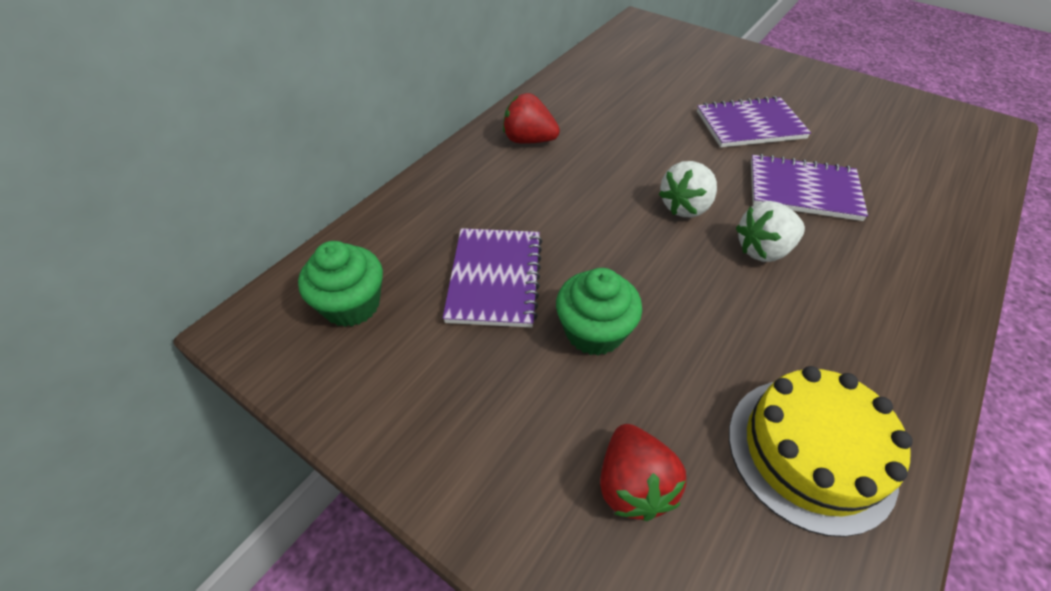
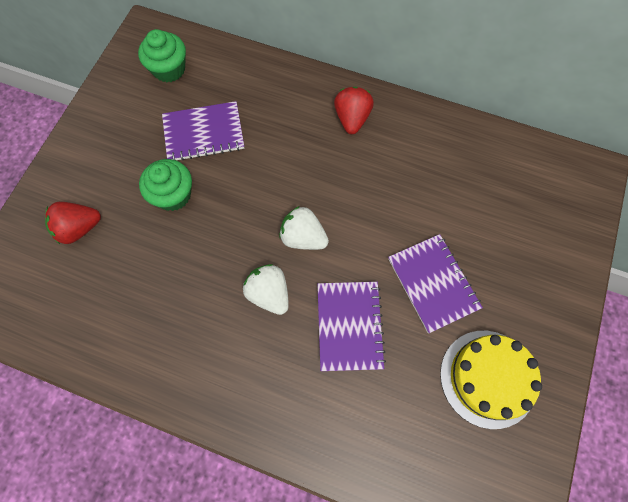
camera: 75 degrees right, 20 degrees up
(810, 452) = (109, 317): yellow cake -> yellow cake (488, 378)

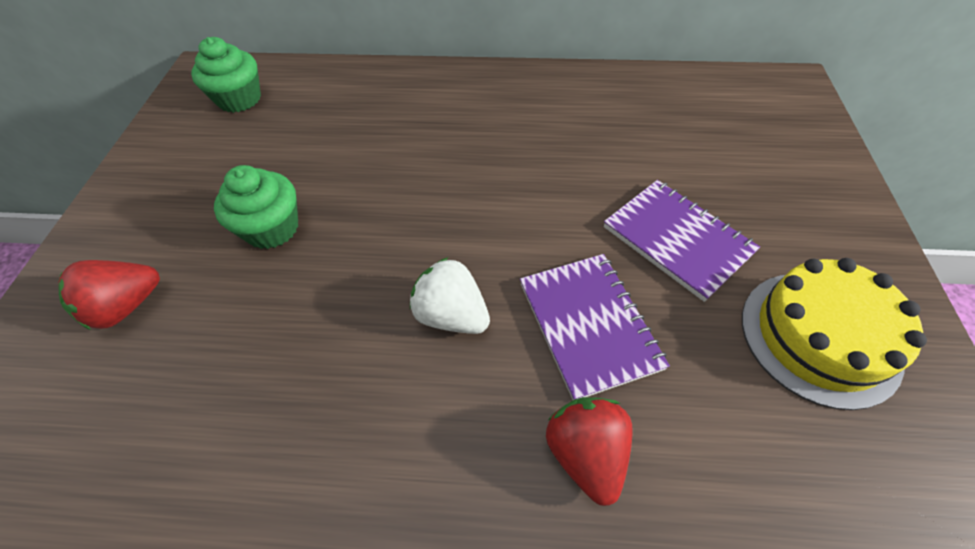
camera: 15 degrees left, 15 degrees down
(204, 133) = (301, 151): purple notebook -> none
(303, 237) = (476, 232): white strawberry -> none
(352, 119) = (490, 97): red strawberry -> red strawberry (585, 453)

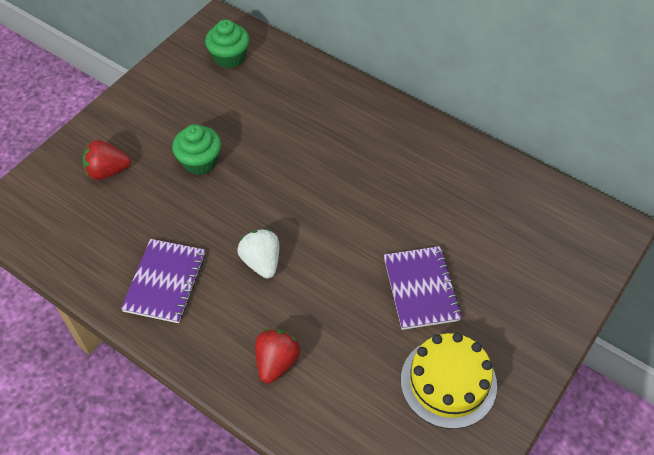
camera: 30 degrees right, 0 degrees up
(588, 325) = (328, 306): purple notebook -> purple notebook (165, 282)

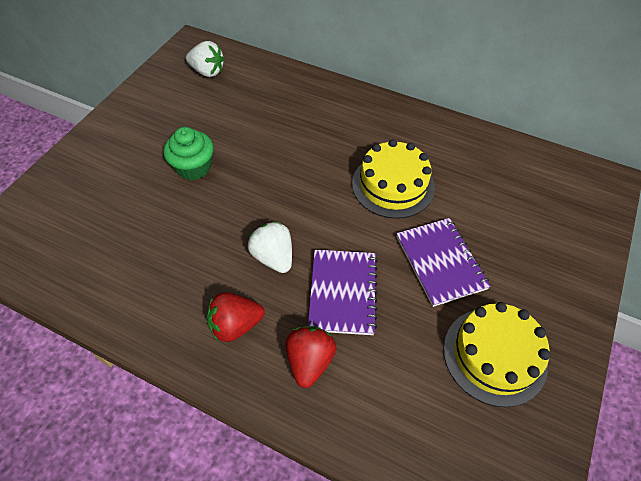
camera: 10 degrees left, 0 degrees up
(108, 171) = (99, 187): red strawberry -> red strawberry (235, 325)
(165, 282) = (174, 291): purple notebook -> purple notebook (342, 292)
(229, 57) = (207, 72): green cupcake -> white strawberry
(393, 205) = (393, 185): none -> yellow cake

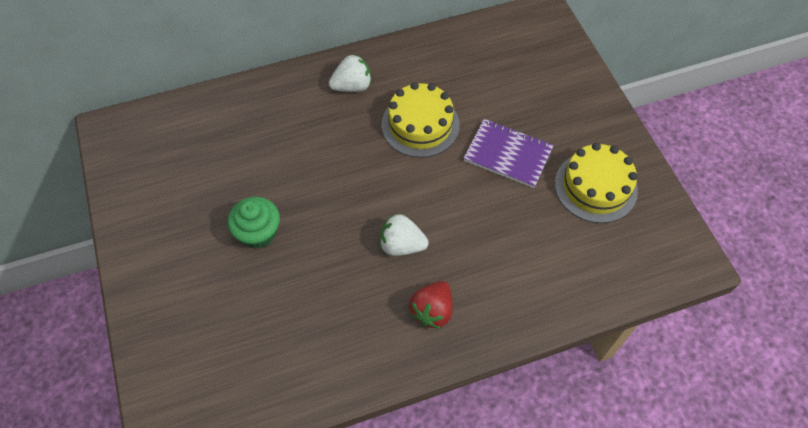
camera: 45 degrees left, 5 degrees up
(207, 72) = (161, 144): white strawberry -> white strawberry (352, 86)
(309, 361) = (502, 288): red strawberry -> none
(342, 292) = (472, 228): purple notebook -> none

